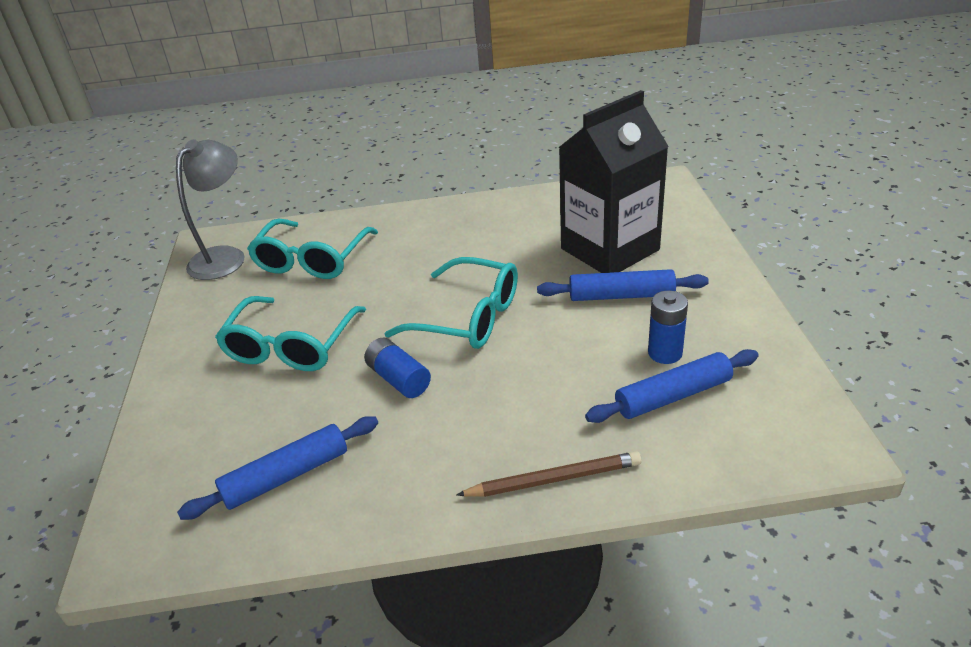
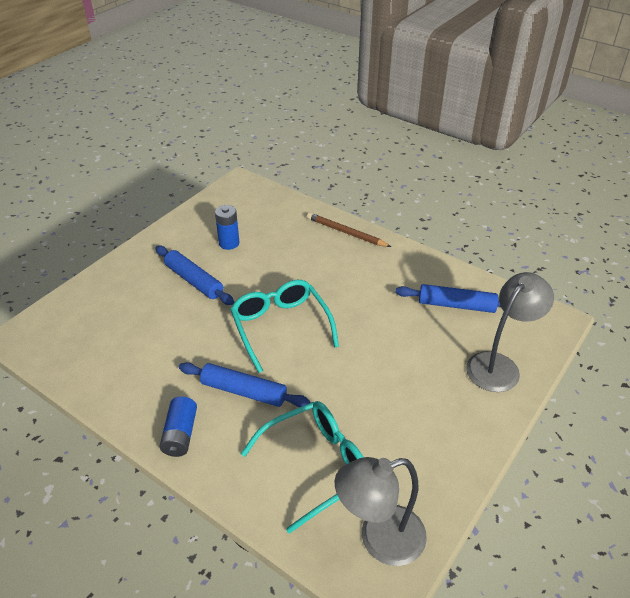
camera: 140 degrees left, 5 degrees up
(184, 434) = (499, 365): none -> grey lamp
(291, 346) = (398, 385): turquoise glasses -> none
(398, 379) = (358, 317): blue battery -> blue battery (180, 434)
(610, 249) = (146, 311): black carton -> none
(673, 396) = (257, 227): blue rolling pin -> blue rolling pin (244, 391)

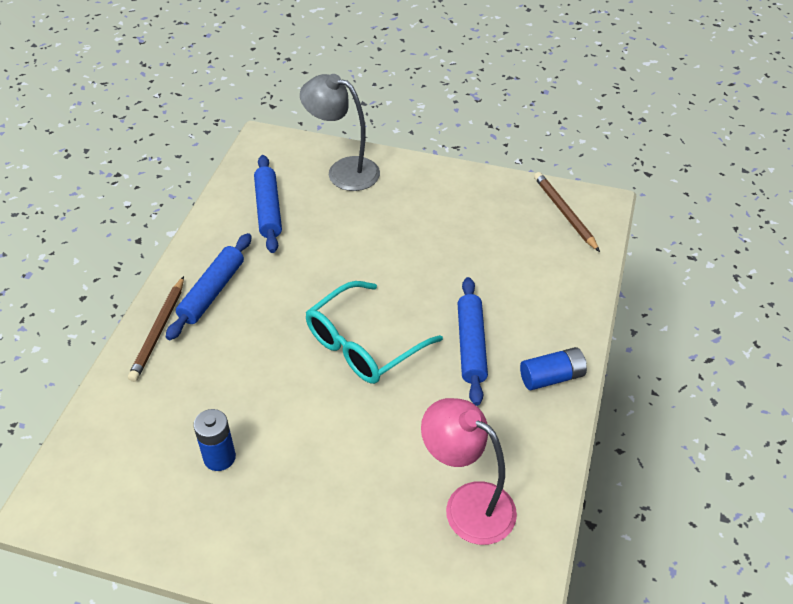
camera: 110 degrees left, 5 degrees up
(114, 344) = (467, 504): none -> pink lamp
(194, 281) = (316, 467): blue rolling pin -> blue rolling pin (212, 292)
(316, 465) = (523, 266): turquoise glasses -> none
(379, 539) = (564, 213): grey lamp -> brown pencil

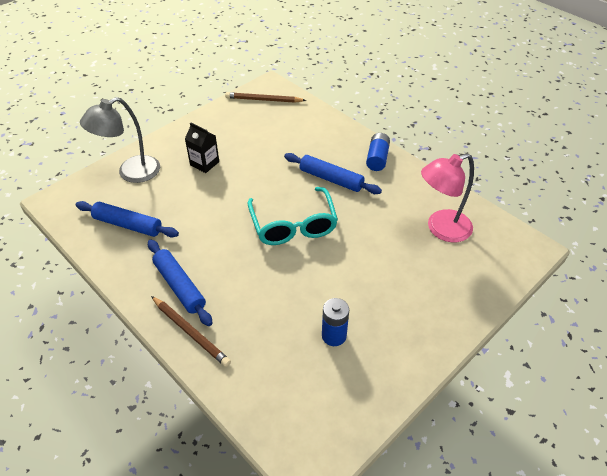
camera: 60 degrees left, 0 degrees up
(404, 219) = (204, 163): none -> black carton

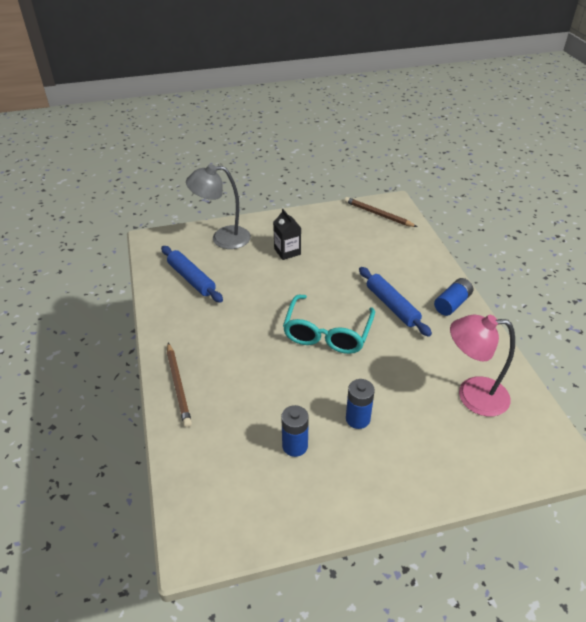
camera: 30 degrees right, 5 degrees down
(179, 286) = (196, 344): blue rolling pin -> none
(368, 288) = (357, 419): none -> blue battery

